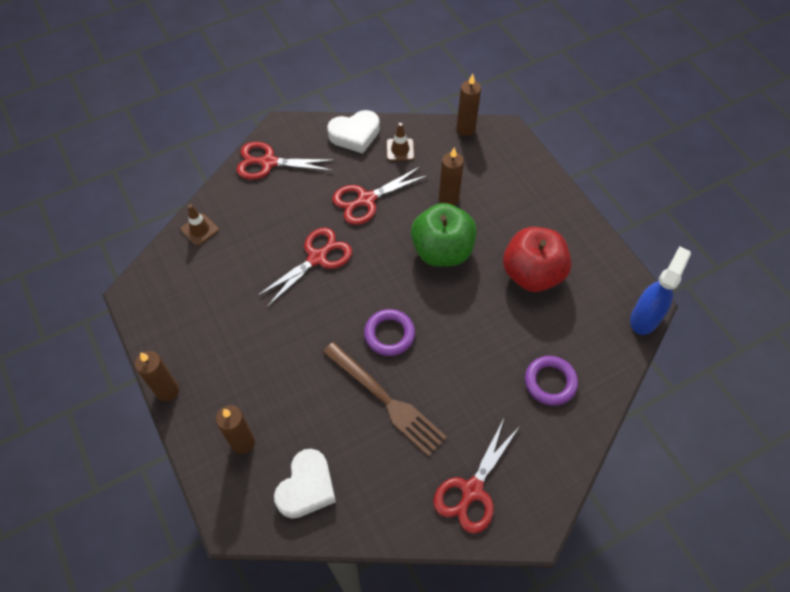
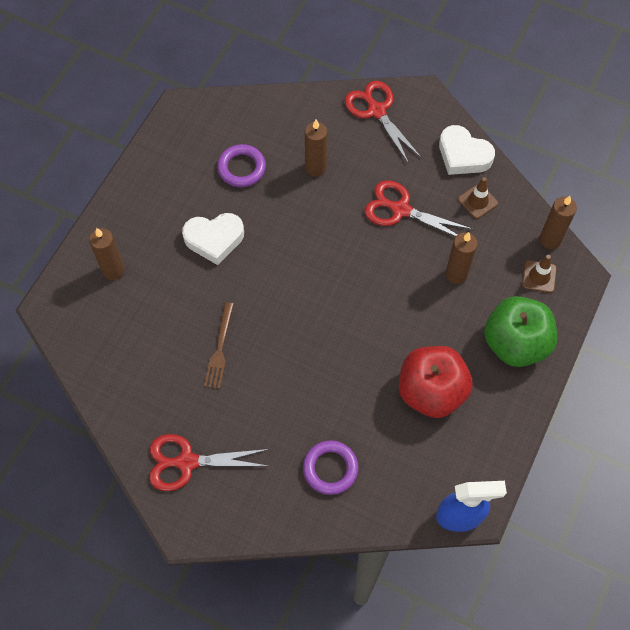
camera: 55 degrees right, 5 degrees up
(167, 390) = (118, 190): brown candle -> brown candle (315, 168)
(199, 229) = (271, 110): brown traffic cone -> brown traffic cone (539, 276)
(307, 487) = (108, 339): white heart -> white heart (214, 239)
(317, 258) = (311, 212): red scissors -> none
(386, 400) = (220, 349): brown fork -> brown fork, size x0.61
(389, 334) = (281, 313): purple ring -> purple ring (241, 168)
(442, 251) = (396, 303): green apple -> green apple (515, 343)

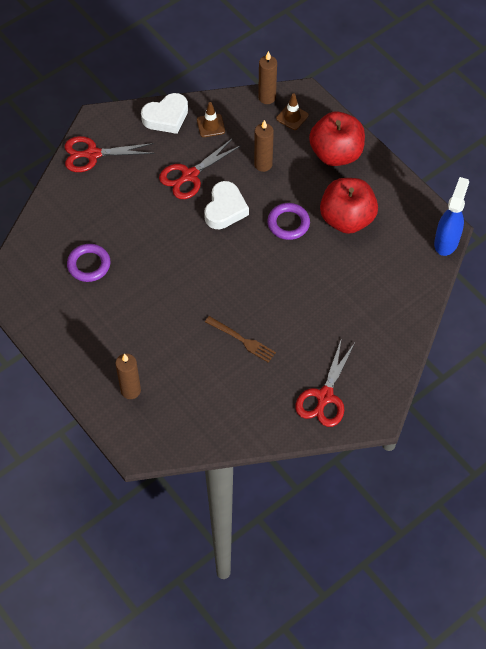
camera: 65 degrees left, 5 degrees down
(214, 239) = (143, 308): white heart -> white heart (225, 209)
(315, 168) = (119, 215): brown candle -> none
(330, 468) = (375, 305): purple ring -> purple ring (288, 223)
(515, 343) = (336, 154): green apple -> red apple

